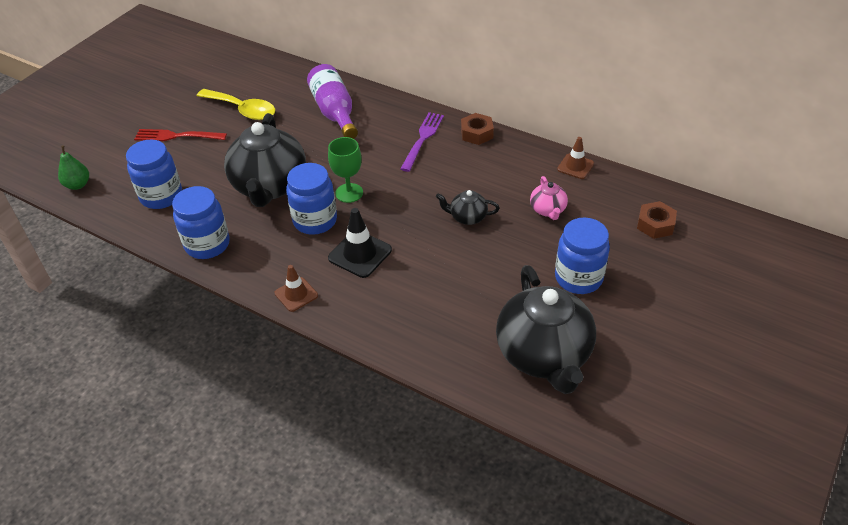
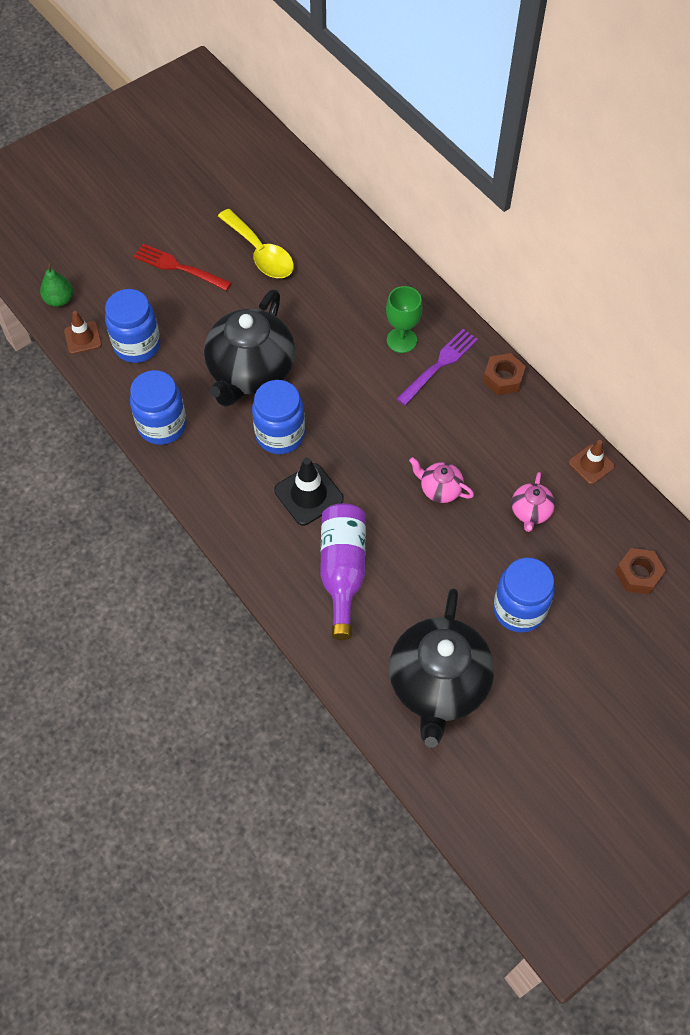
camera: 20 degrees right, 15 degrees up
(296, 294) = (227, 520): brown traffic cone -> brown traffic cone (83, 338)
(335, 112) = (359, 292): purple bottle -> purple bottle (342, 571)
(349, 193) = (329, 411): green goblet -> green goblet (401, 340)
(467, 217) = (440, 489): black teapot -> pink teapot

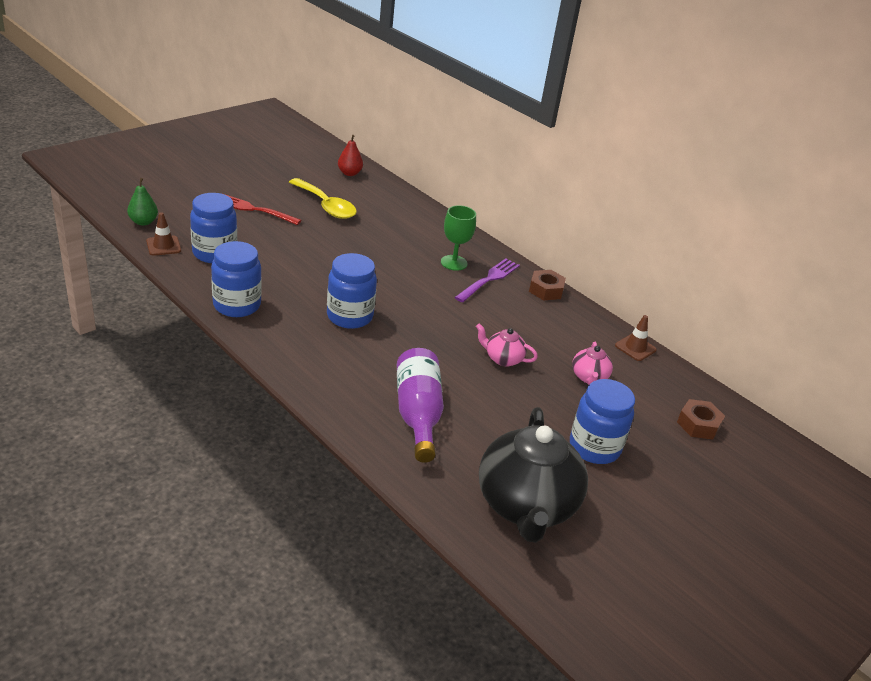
camera: 10 degrees left, 25 degrees down
(251, 372) = (320, 275): black teapot -> none
(290, 189) = (349, 173): none -> red pear
(308, 494) = (379, 358): black traffic cone -> none

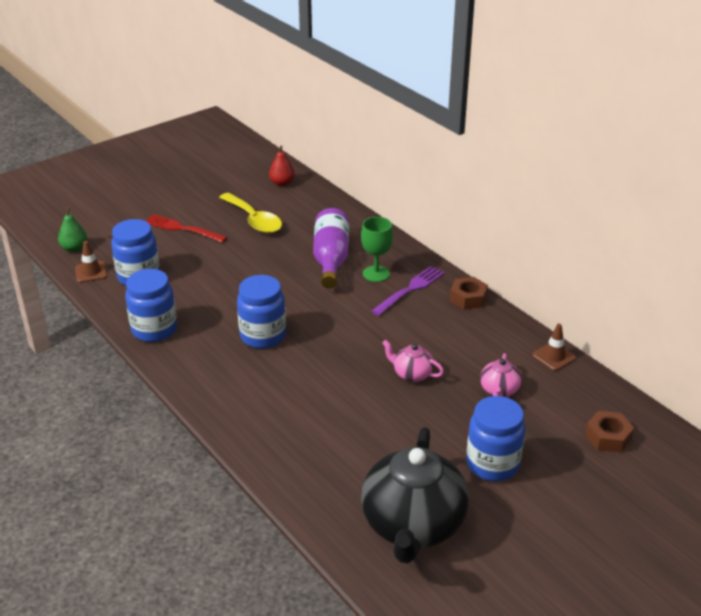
camera: 10 degrees right, 0 degrees up
(418, 414) = (317, 435): purple bottle -> purple bottle (331, 259)

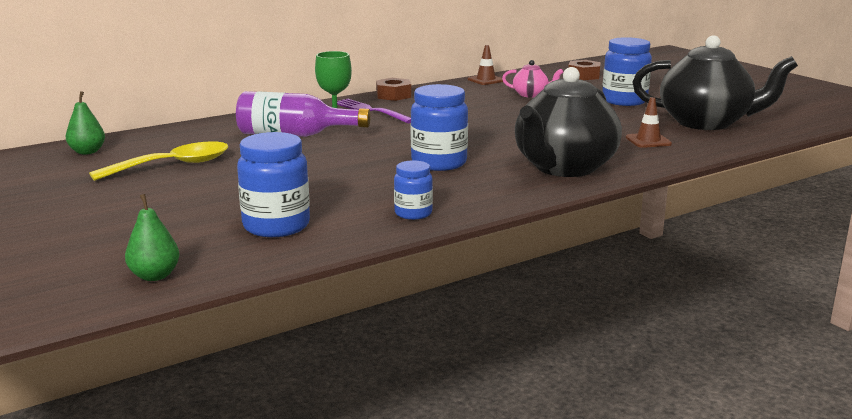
camera: 85 degrees left, 15 degrees down
(91, 272) = (242, 259): brown traffic cone -> brown traffic cone (648, 141)
(154, 330) = (413, 213): blue jar -> blue jar, size x0.59
(182, 229) = (158, 203): red fork -> none
(252, 406) = (564, 168): none -> black teapot
(282, 183) = (87, 152): red pear -> green pear
(412, 374) = (509, 115): pink teapot -> none

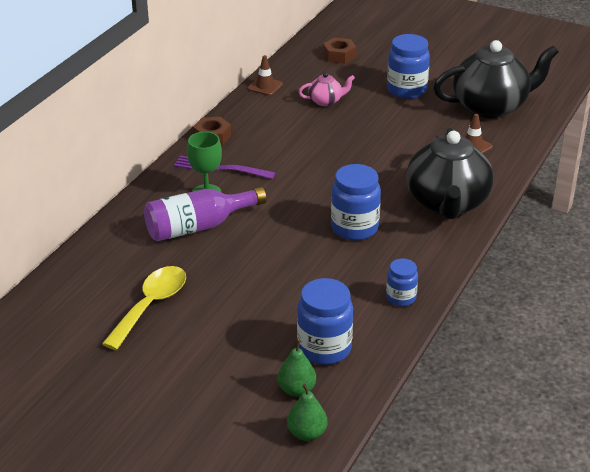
camera: 30 degrees left, 15 degrees up
(87, 152) = (48, 313): green pear -> green pear (296, 390)

